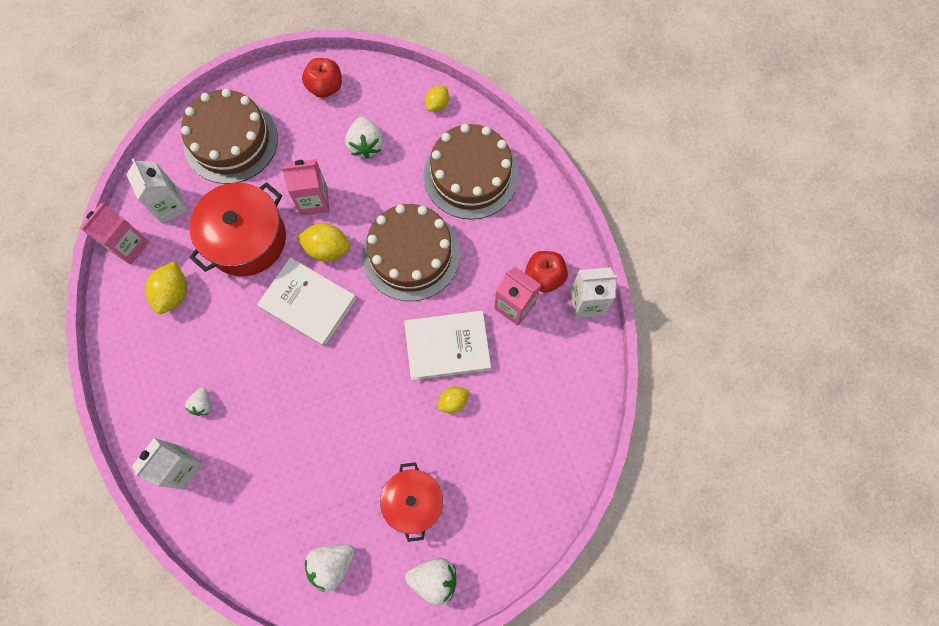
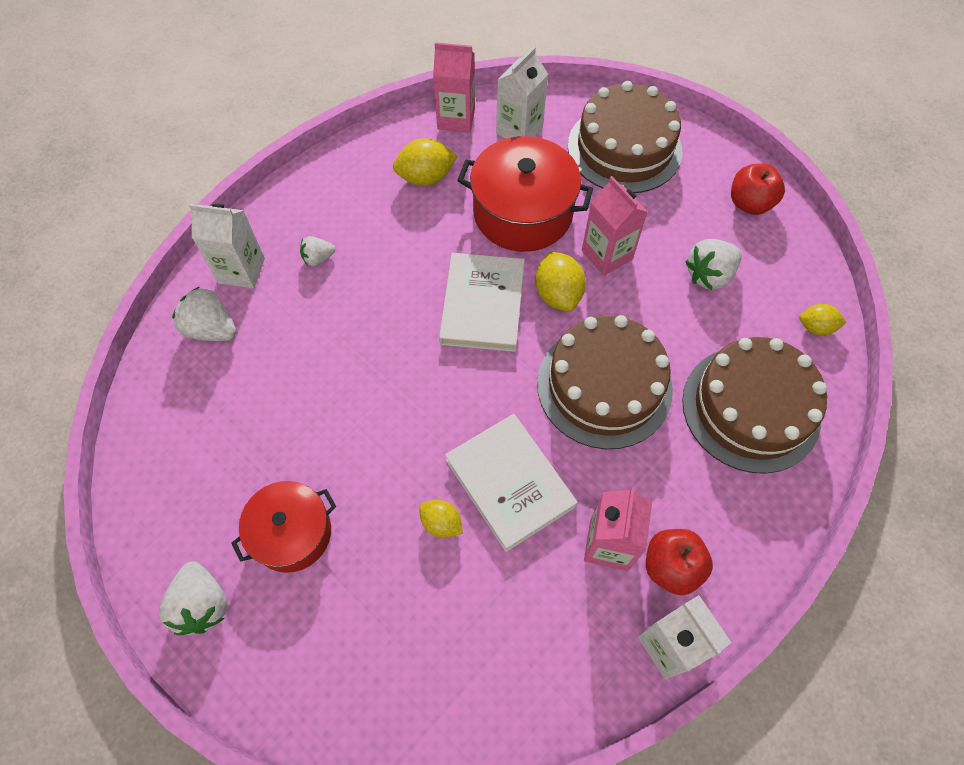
camera: 65 degrees right, 10 degrees down
(332, 564) = (183, 473): white strawberry -> white strawberry (211, 329)

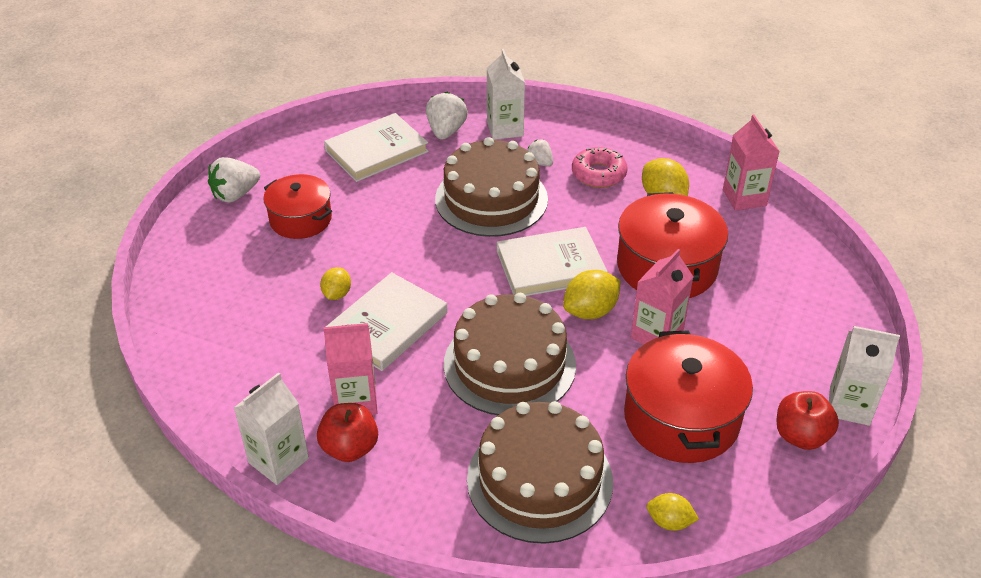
camera: 70 degrees right, 20 degrees down
(206, 413) = (376, 151): none -> white book
(364, 215) = (598, 174): none -> pink donut
(519, 131) = (762, 241): white carton -> white carton (849, 406)
(624, 148) = (799, 320): brown cake -> brown cake (491, 199)
(709, 275) = (681, 418): white strawberry -> red pot
(816, 327) = (669, 522): yellow lemon -> yellow lemon turned 60 degrees counterclockwise

